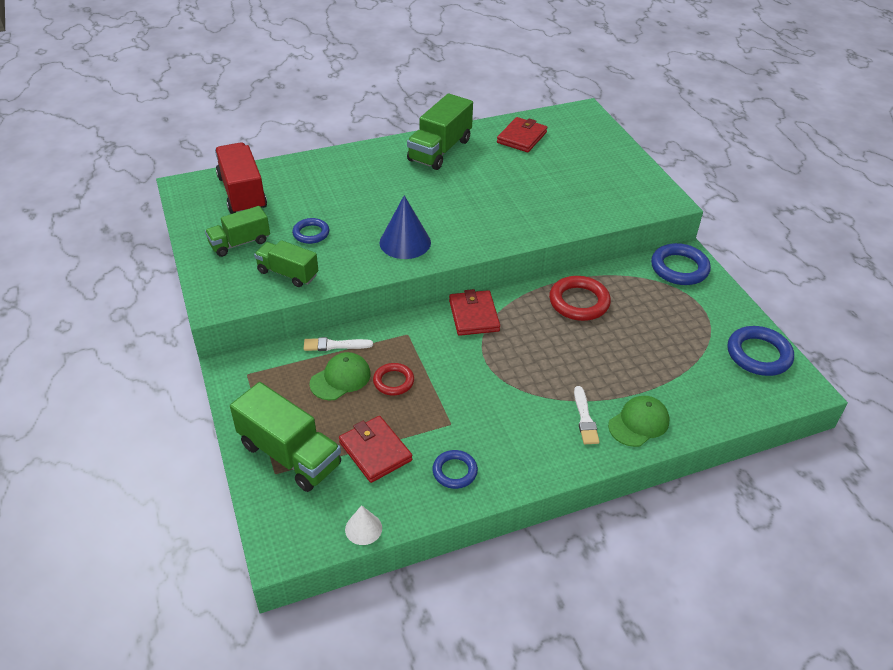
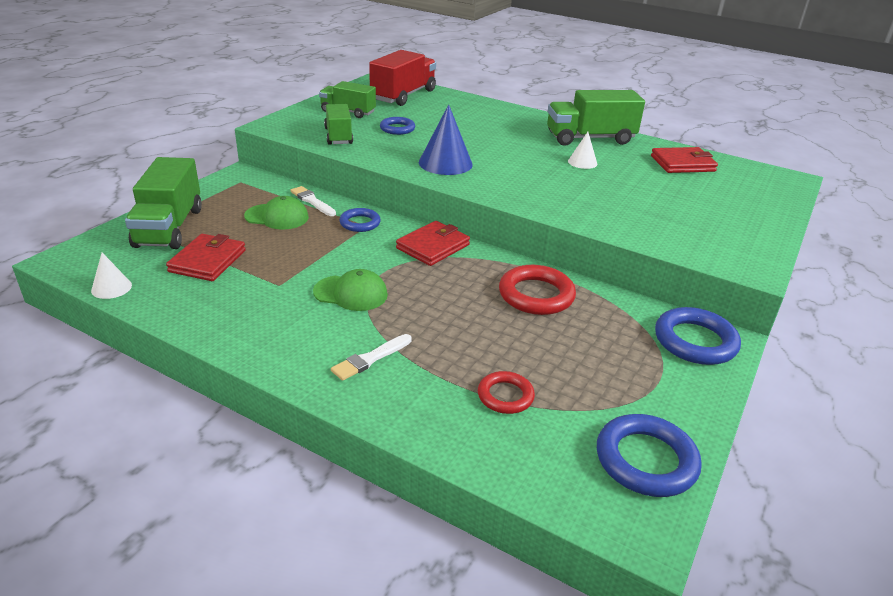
camera: 50 degrees right, 10 degrees down
(393, 381) = (300, 239): red ring -> red ring (505, 396)
(454, 471) = (219, 308): blue ring -> blue ring (360, 223)
(474, 178) = (582, 162): none -> white cone
(639, 423) = (405, 399): green cap -> green cap (351, 293)

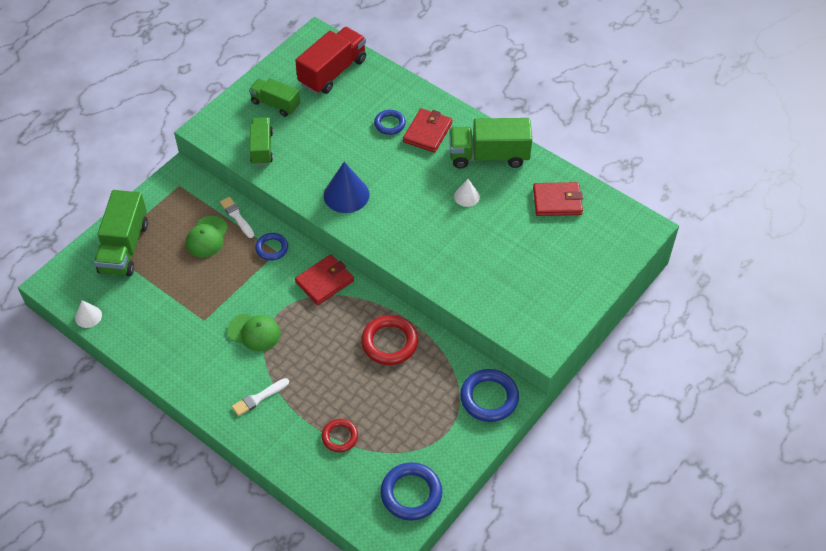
camera: 10 degrees right, 20 degrees up
(208, 261) = (153, 290): red wallet -> red wallet (427, 132)
(277, 217) = (207, 237): green cap -> green cap turned 90 degrees clockwise
(397, 129) = (315, 136): blue ring -> blue ring (390, 124)

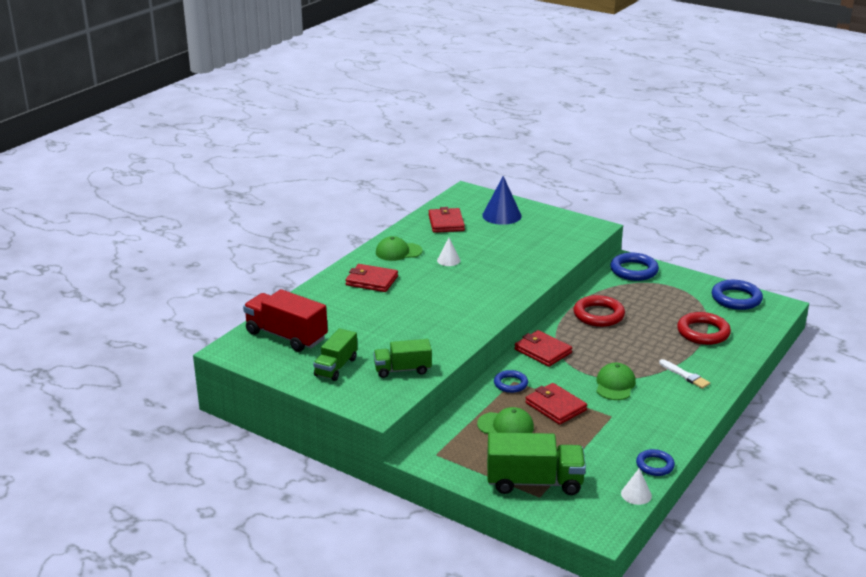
camera: 95 degrees left, 25 degrees down
(228, 278) = (555, 406): none -> red wallet
(237, 216) = (473, 409): white brush -> none
(340, 437) = (703, 332): red ring -> red ring, size x1.63
(346, 195) = (458, 317): blue cone -> blue cone (501, 215)
(390, 124) = (361, 300): blue ring -> blue ring (655, 465)
(488, 156) = (398, 252): green truck -> green cap

